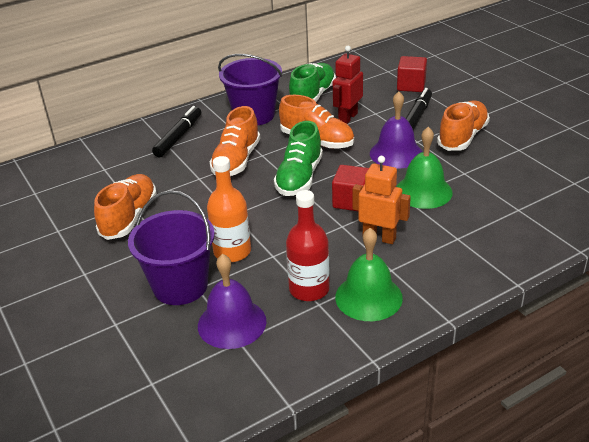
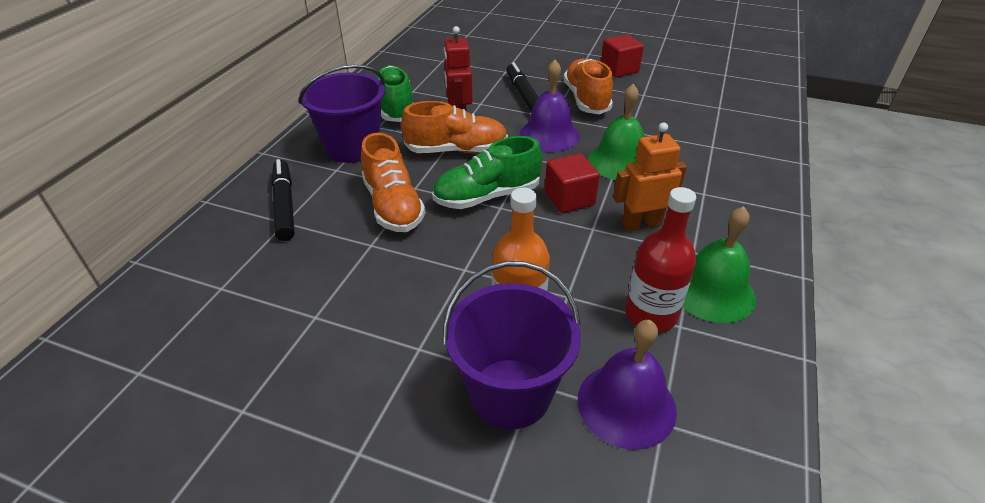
camera: 40 degrees left, 5 degrees up
(129, 217) = (335, 337): orange shoe -> none
(299, 178) = (487, 196): green shoe -> green shoe turned 90 degrees clockwise
(411, 86) = (481, 68): red cube -> red cube (619, 69)

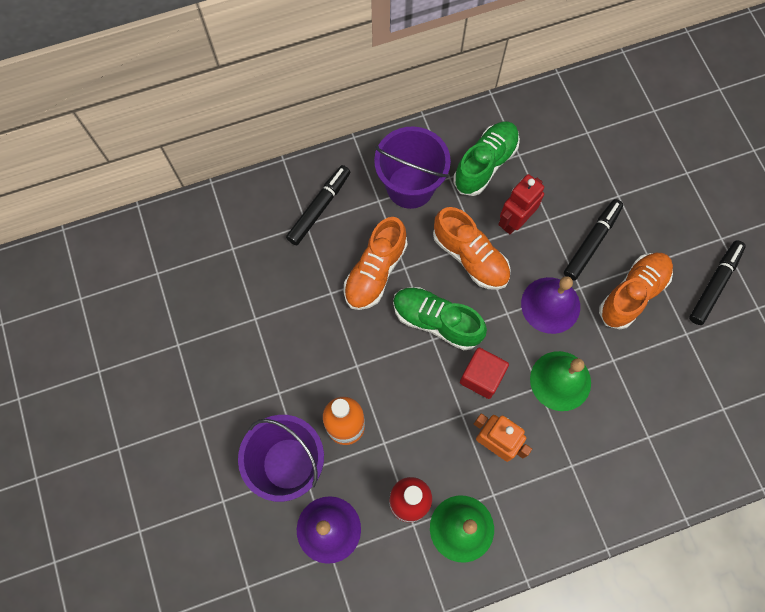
camera: 50 degrees right, 30 degrees up
(619, 69) = (714, 285): red cube -> black marker

